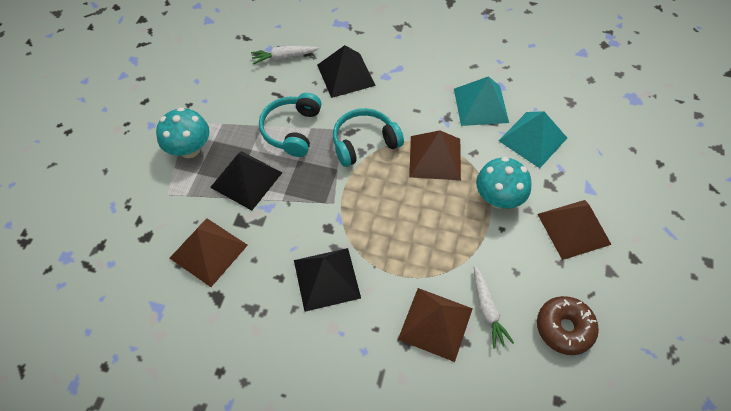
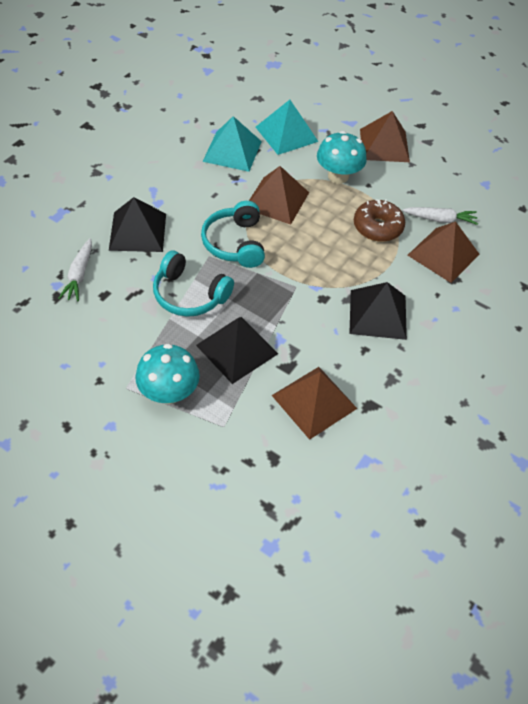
camera: 75 degrees left, 5 degrees down
(564, 328) = (467, 183): brown donut -> brown donut (377, 227)

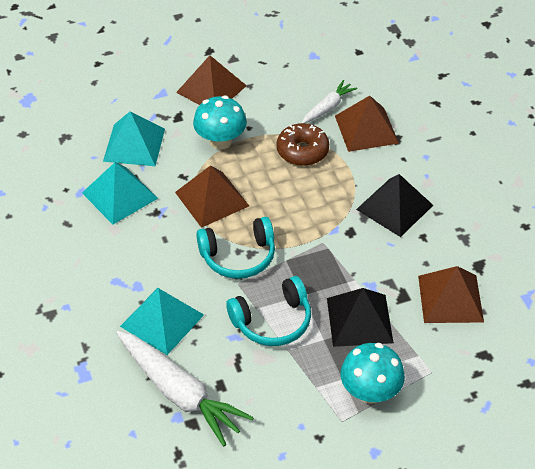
camera: 50 degrees left, 5 degrees down
(79, 275) = (180, 393): white carrot -> white carrot, size x1.86
(137, 231) = (162, 320): black pyramid -> turquoise pyramid
(235, 243) = (238, 257): turquoise headphones -> turquoise headphones turned 45 degrees counterclockwise

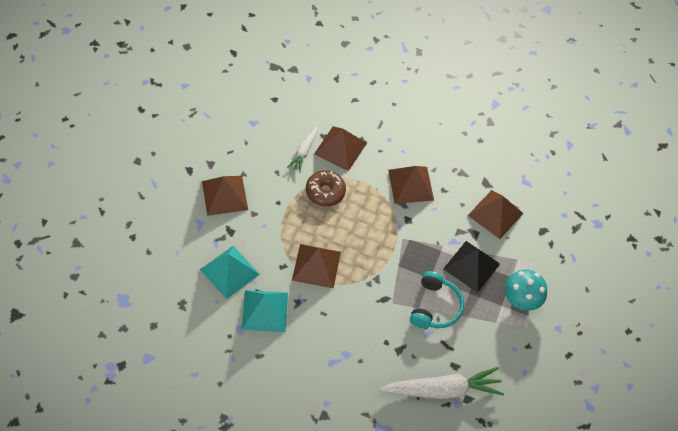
camera: 55 degrees left, 10 degrees up
(162, 320) = (384, 360): turquoise pyramid -> none
(220, 141) = (274, 225): turquoise mushroom -> none
(238, 257) = (373, 287): turquoise headphones -> none
(328, 107) = (304, 151): white carrot -> white carrot turned 150 degrees counterclockwise
(394, 207) = (410, 185): black pyramid -> brown pyramid

